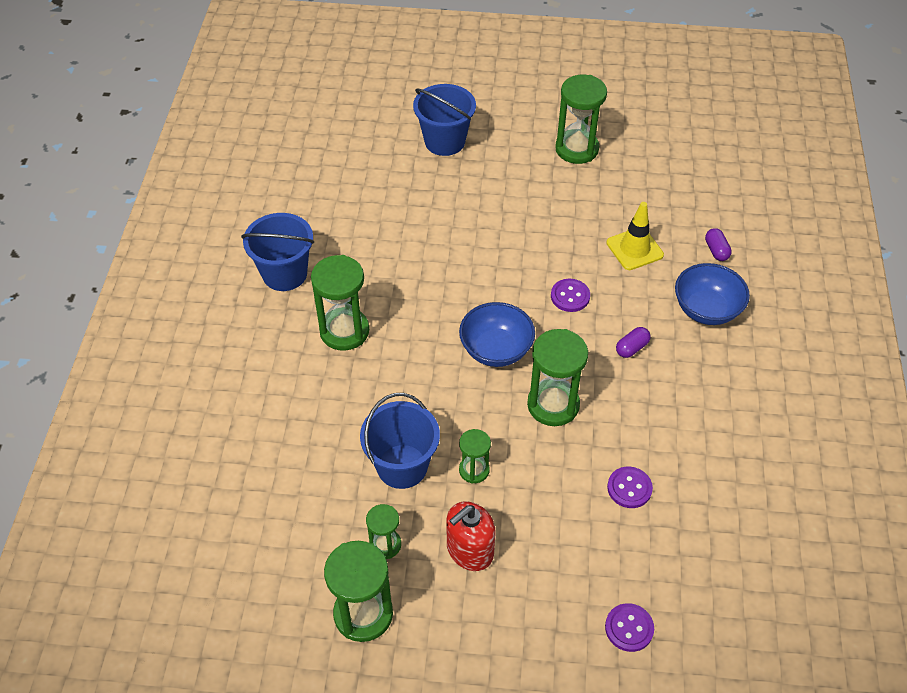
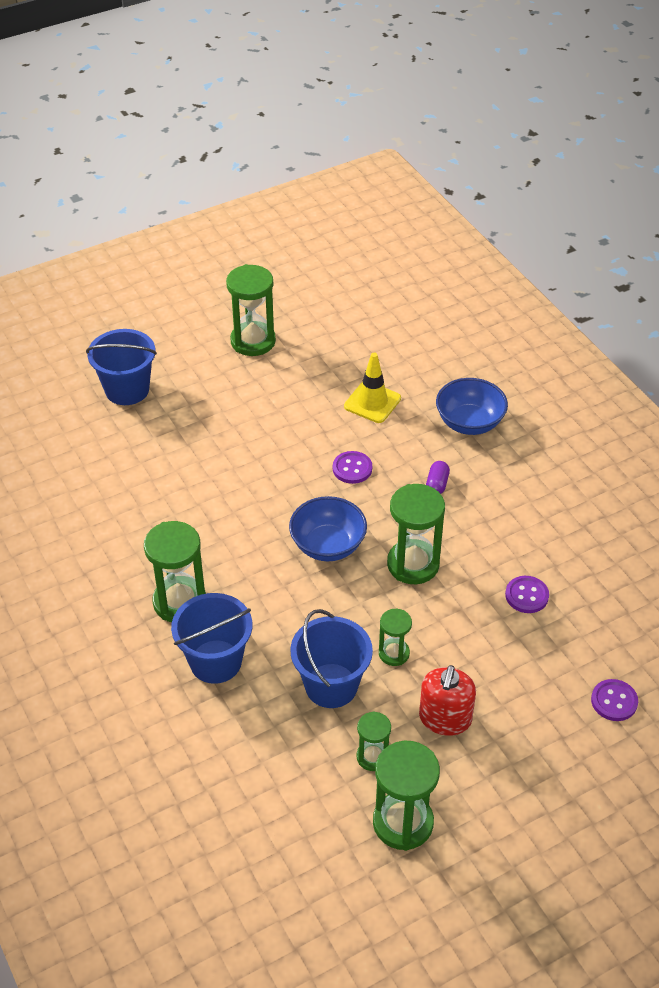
camera: 35 degrees left, 5 degrees down
(284, 274) = (77, 582): blue bucket -> blue bucket (215, 661)
(716, 250) = (438, 371): purple capsule -> none

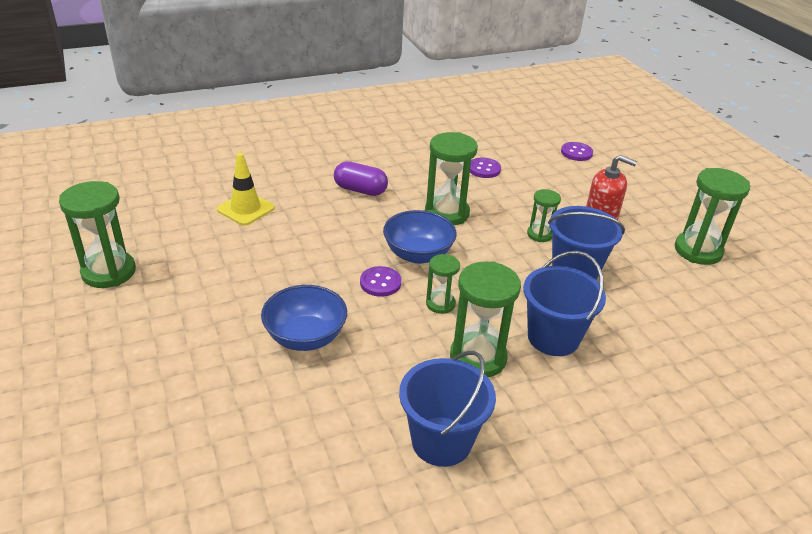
camera: 85 degrees left, 10 degrees down
(127, 390) = (128, 382): blue bucket -> blue bucket (441, 441)
(352, 468) = (327, 230): purple button -> purple button (380, 283)
(372, 757) = (642, 257): green hourglass -> green hourglass (440, 304)
(437, 484) = (360, 190): purple capsule -> purple capsule, size x1.61
(469, 423) = (295, 165): blue bowl -> blue bowl (305, 337)

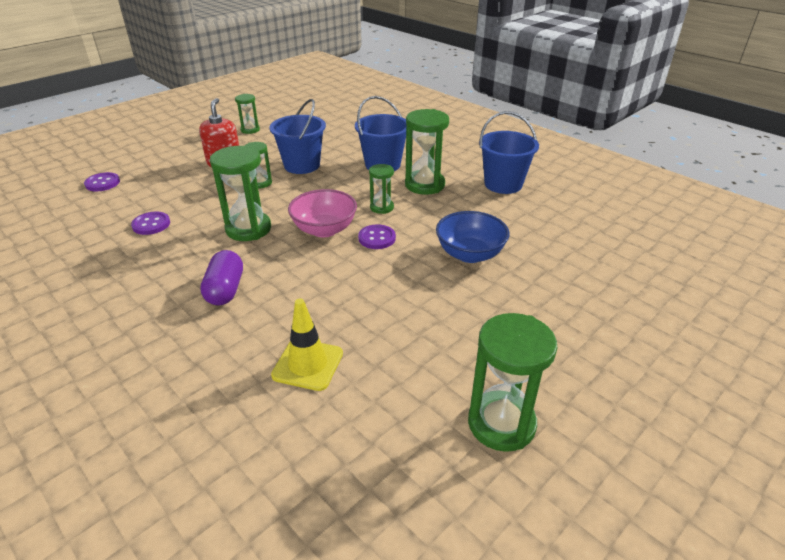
camera: 110 degrees left, 0 degrees up
(418, 254) = (324, 230): blue bowl -> pink bowl
(698, 251) = (250, 130): green hourglass -> green hourglass, size x0.56

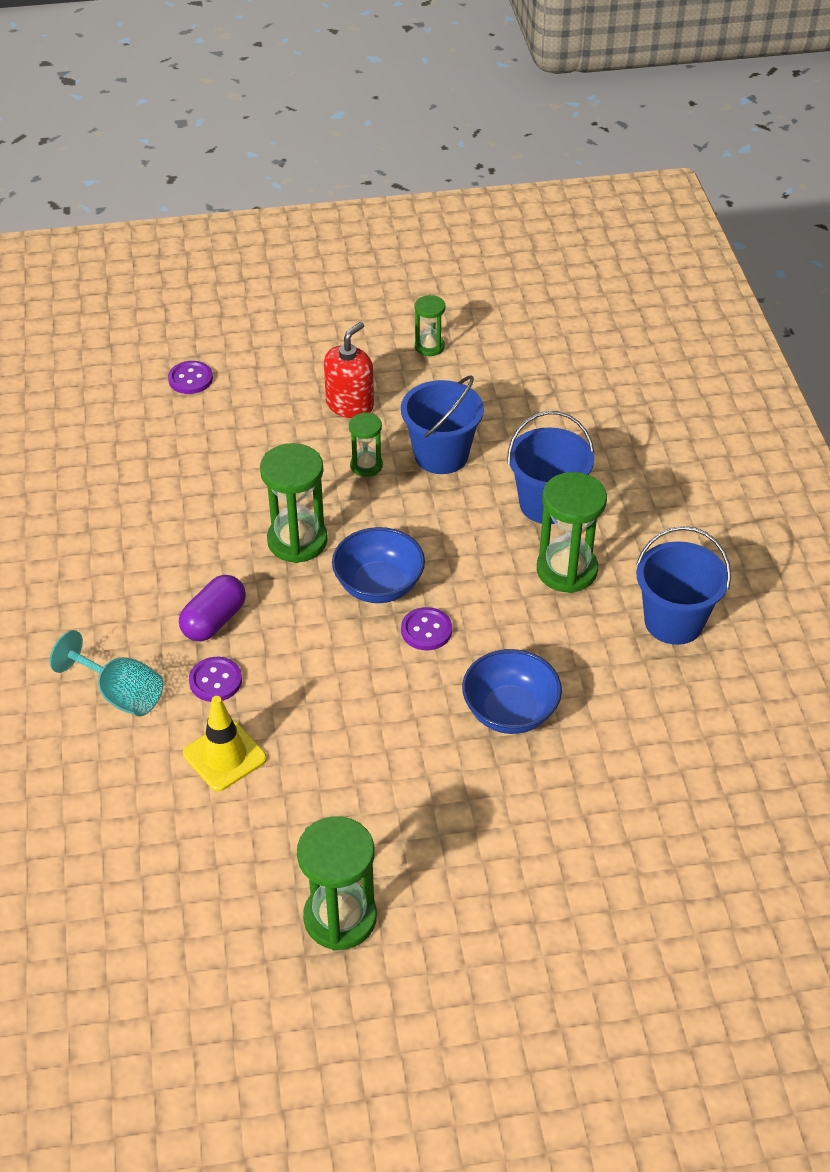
camera: 35 degrees right, 10 degrees up
(151, 224) = (201, 480): purple button -> purple button (215, 681)
(183, 365) = (120, 693): none -> turquoise goblet
(324, 230) = (379, 586): pink bowl -> blue bowl
(381, 207) = (476, 583): green hourglass -> none

